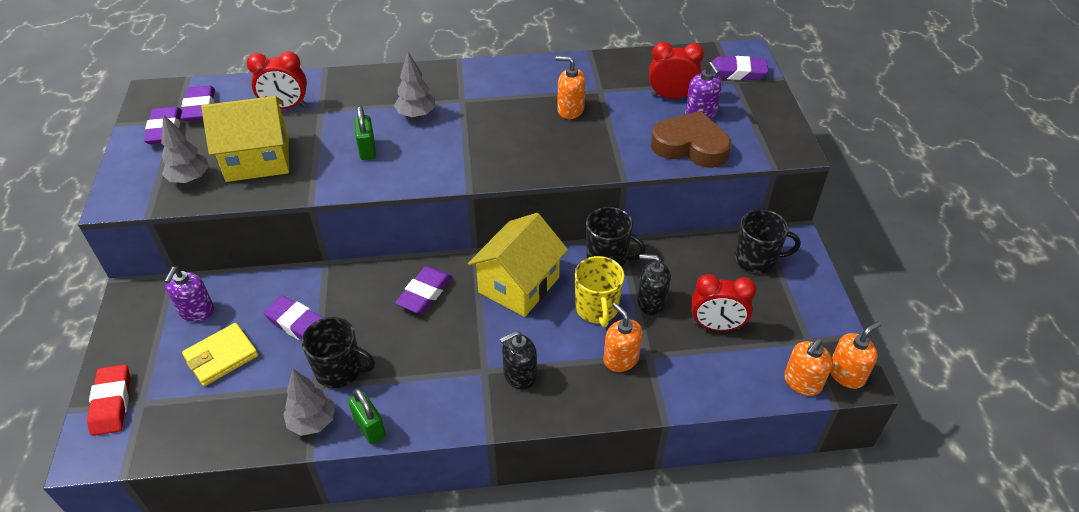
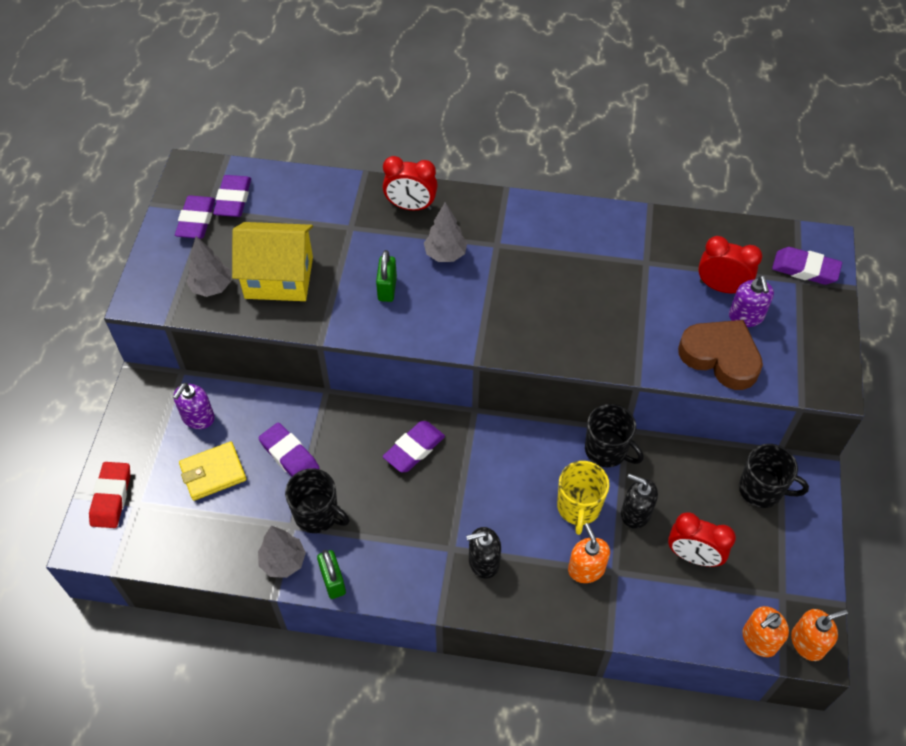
camera: 15 degrees right, 10 degrees up
(285, 107) = (317, 216): red clock -> red clock (411, 206)
(519, 285) = (508, 461): yellow house -> none
(570, 110) = (606, 282): orange soap dispenser -> none

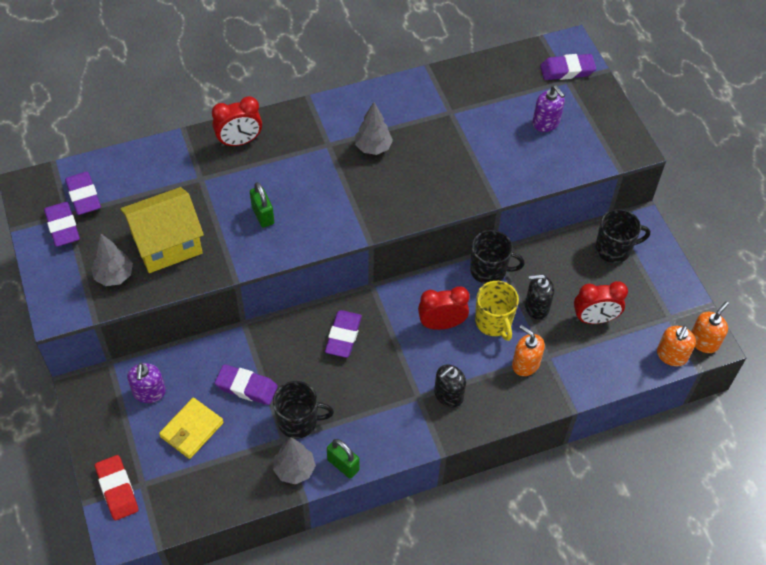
camera: 30 degrees left, 0 degrees up
(445, 254) = (292, 169): grey tree -> grey tree (373, 147)
(720, 357) = (545, 160): brown heart -> none
(721, 287) = (516, 108): red clock -> red clock (441, 324)

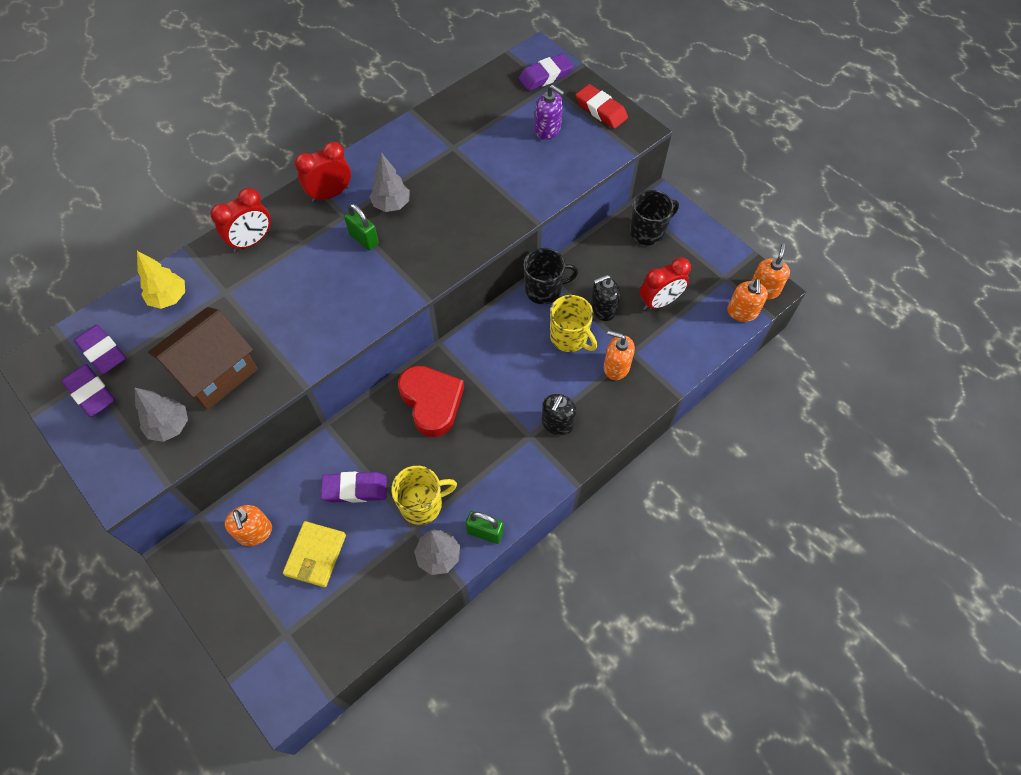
camera: 20 degrees left, 5 degrees up
(117, 489) = (260, 650): red eraser -> red eraser (601, 110)
(149, 392) = (255, 532): purple soap dispenser -> orange soap dispenser
(153, 168) = (169, 298): none -> yellow tree
(167, 244) = (215, 372): yellow house -> brown house
(263, 215) = (306, 308): green padlock -> green padlock (364, 239)
(298, 421) = (422, 505): black mug -> yellow mug
(343, 336) = (431, 402): purple eraser -> red heart
(441, 324) = (521, 356): red clock -> red clock (330, 194)

